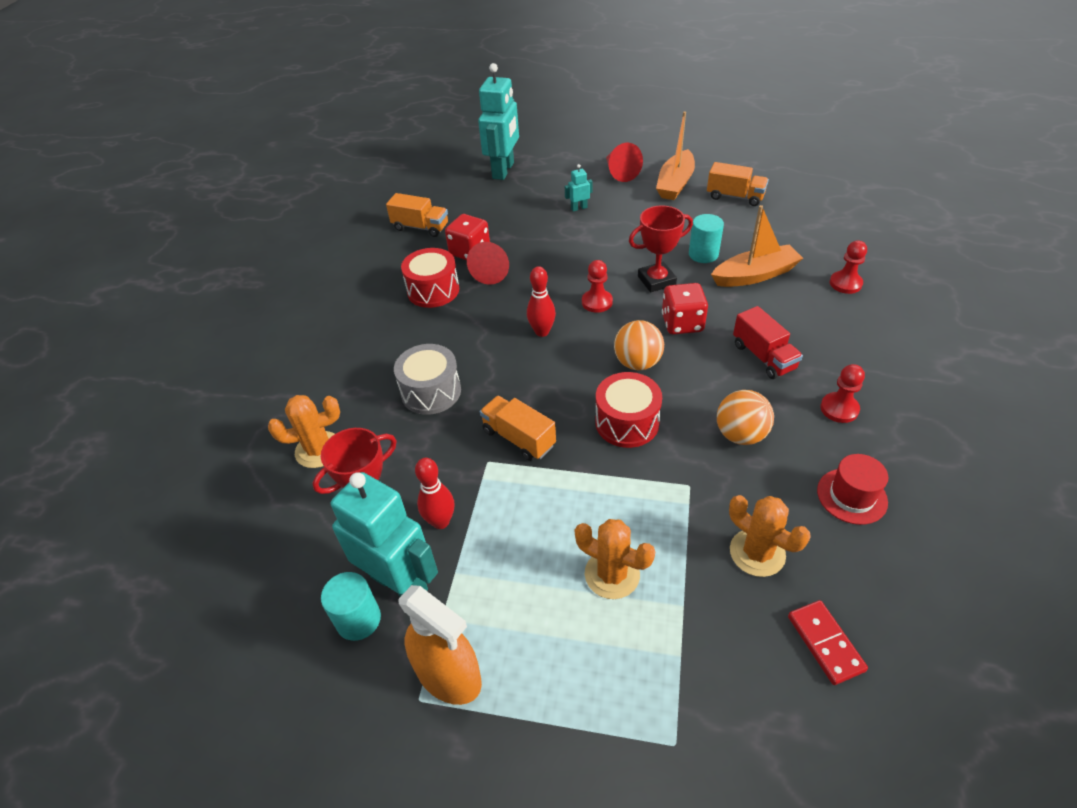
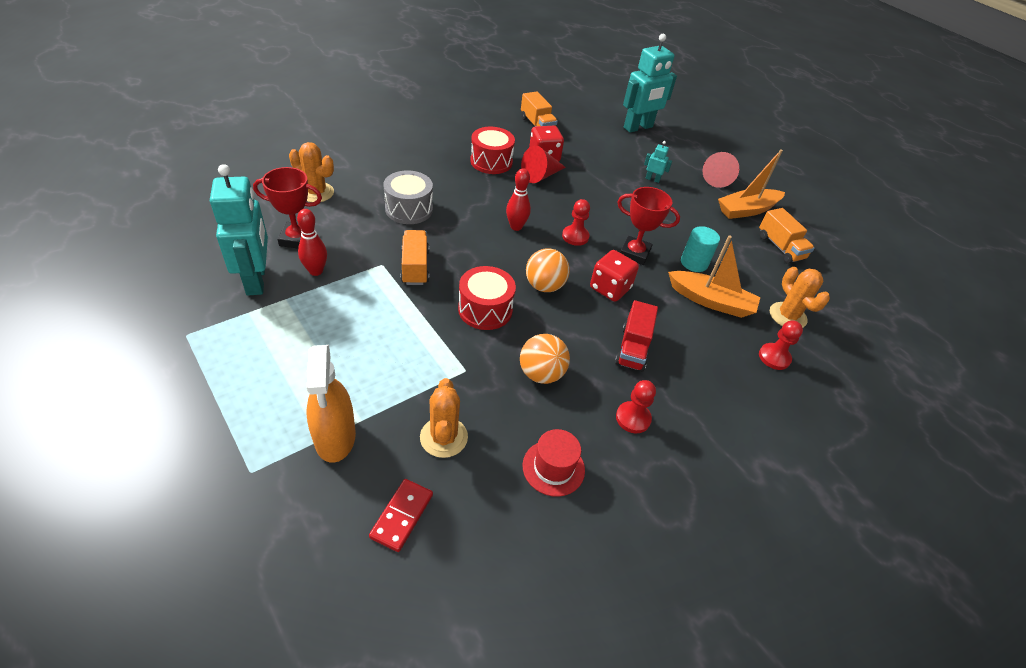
camera: 35 degrees right, 0 degrees up
(358, 619) = (217, 279): turquoise cylinder -> none
(449, 675) = (212, 338): orange spray bottle -> orange spray bottle (335, 437)
(612, 574) = (352, 370): orange cactus -> orange cactus (787, 316)

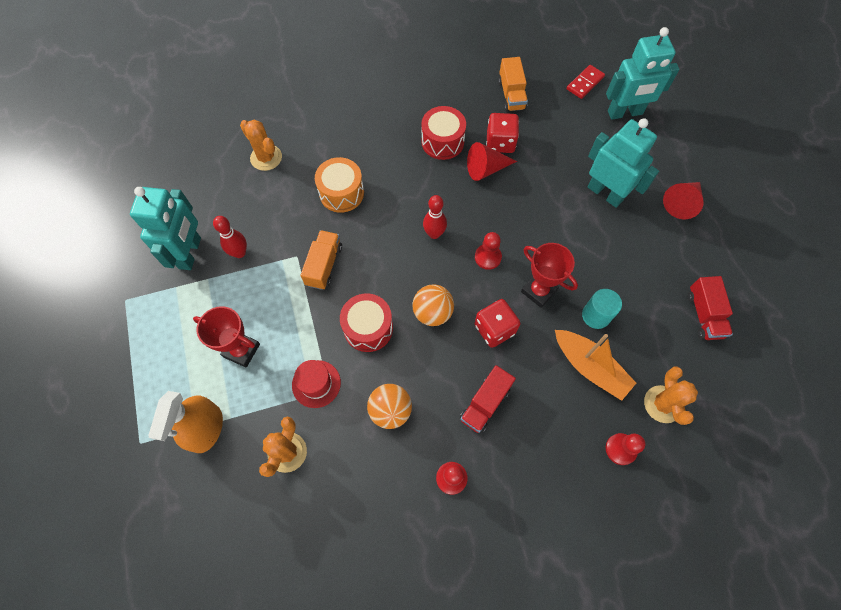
camera: 25 degrees right, 20 degrees up
(297, 239) = (234, 212): red trophy -> red trophy (241, 350)
(401, 516) = (233, 514): red domino -> red domino (585, 83)
(409, 209) = (341, 193): grey drum -> orange drum
(553, 467) = (363, 506): red hat -> red hat (316, 384)
(652, 179) = (605, 193): turquoise robot -> turquoise robot, size x2.35
(747, 210) = (692, 256): orange boat -> none
(780, 247) = (704, 315): orange truck -> red truck

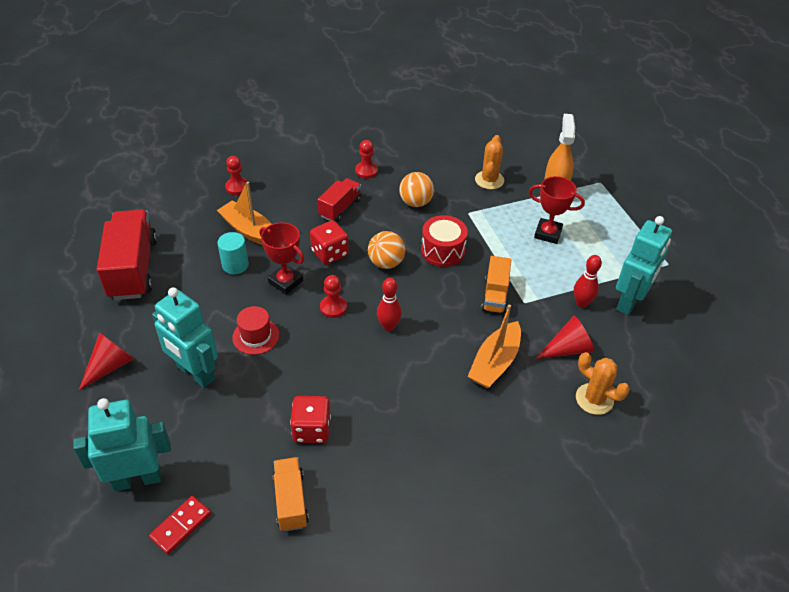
camera: 175 degrees right, 20 degrees down
(190, 253) = (629, 301): turquoise robot -> turquoise robot turned 150 degrees counterclockwise
(316, 384) = (478, 215): red hat -> red hat (256, 336)
(341, 193) = (495, 363): orange drum -> orange boat
(442, 142) = (384, 428): red drum -> none
(486, 169) = (331, 396): red cone -> red cone (568, 349)
(662, 404) = (195, 211): orange cactus -> none
(704, 315) = (133, 268): red truck -> red truck, size x1.78

